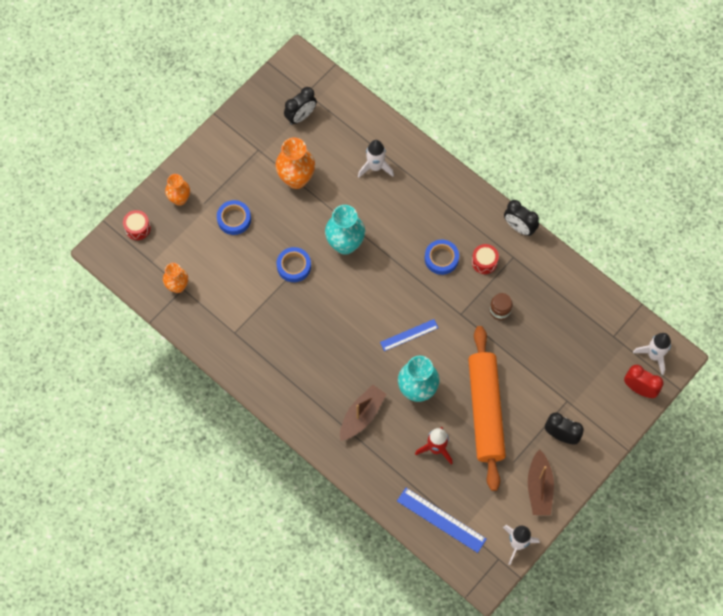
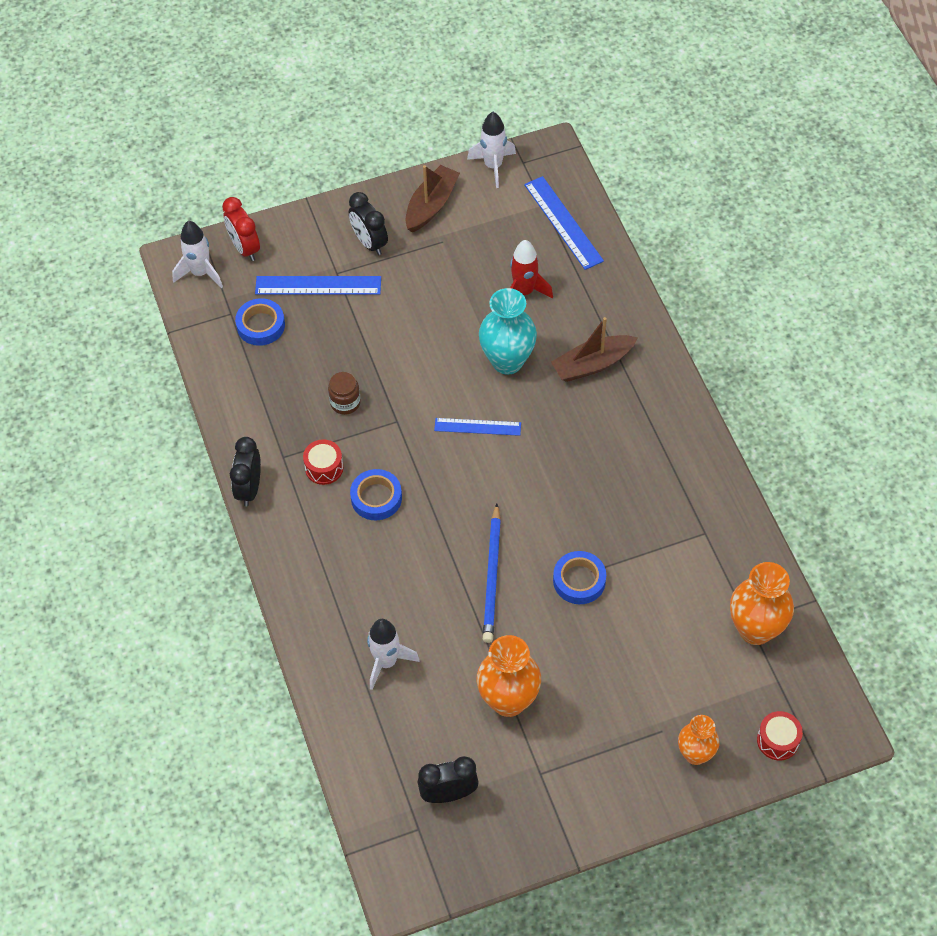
camera: 150 degrees left, 10 degrees down
(177, 286) = (755, 629): orange vase -> orange vase, size x1.59
(234, 219) = (629, 685): blue tape -> blue tape (261, 325)
(345, 244) = (492, 576): turquoise vase -> blue pencil
(485, 411) = (439, 304): orange rolling pin -> none
(519, 227) = (249, 488): black clock -> black clock turned 150 degrees counterclockwise
(572, 385) = (318, 285): none -> blue ruler

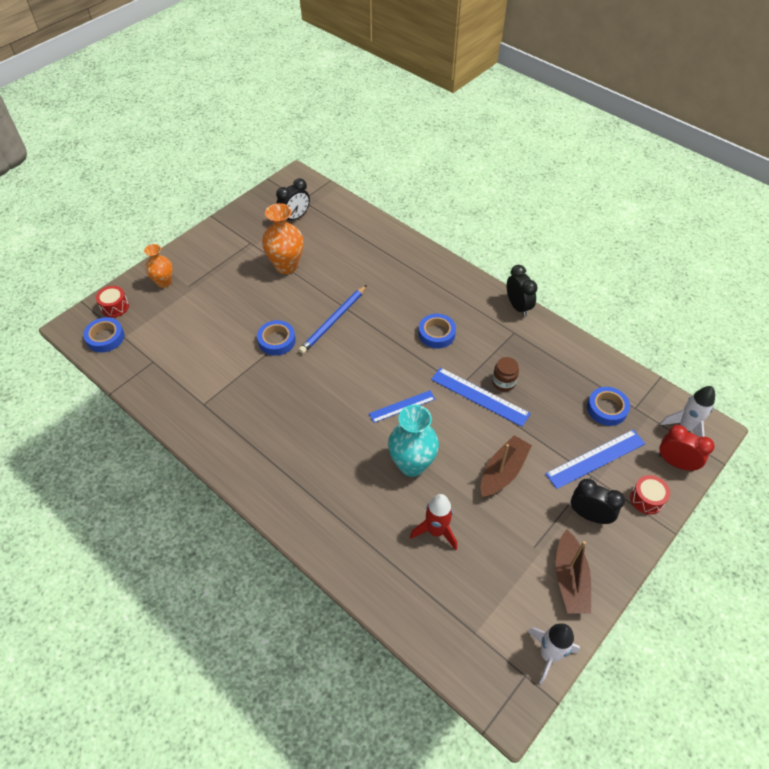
camera: 150 degrees right, 5 degrees down
(324, 468) = (483, 337): red drum -> red drum (646, 499)
(386, 662) = (367, 256): white rocket -> none
(492, 576) = (333, 321): blue pencil -> blue pencil turned 120 degrees counterclockwise
(563, 222) = (445, 621): blue ruler -> blue ruler (479, 396)
(592, 364) = (345, 492): brown boat -> brown boat (503, 472)
(755, 629) = (147, 359): orange vase -> none
(803, 691) = (105, 337): none -> blue tape

